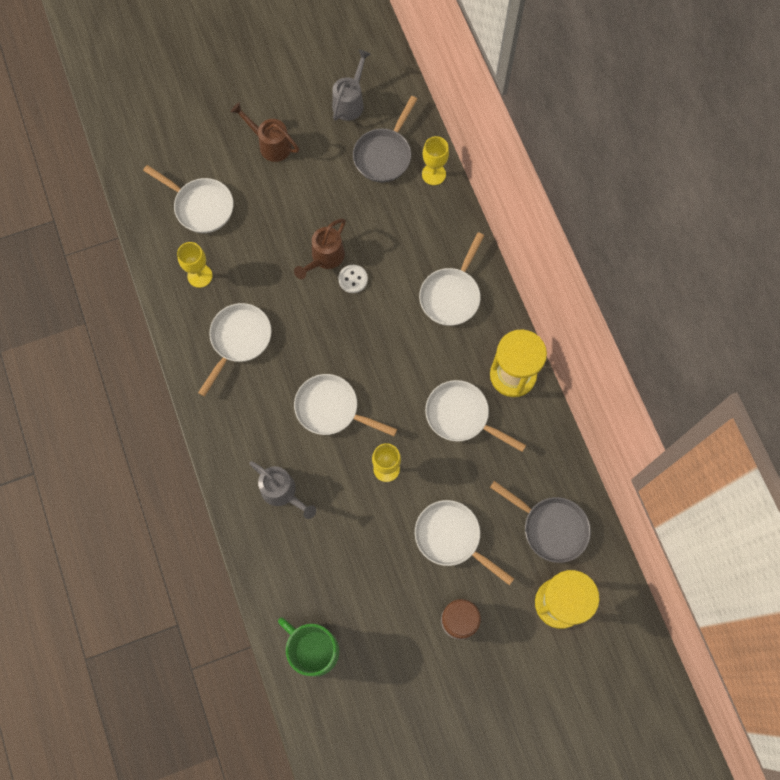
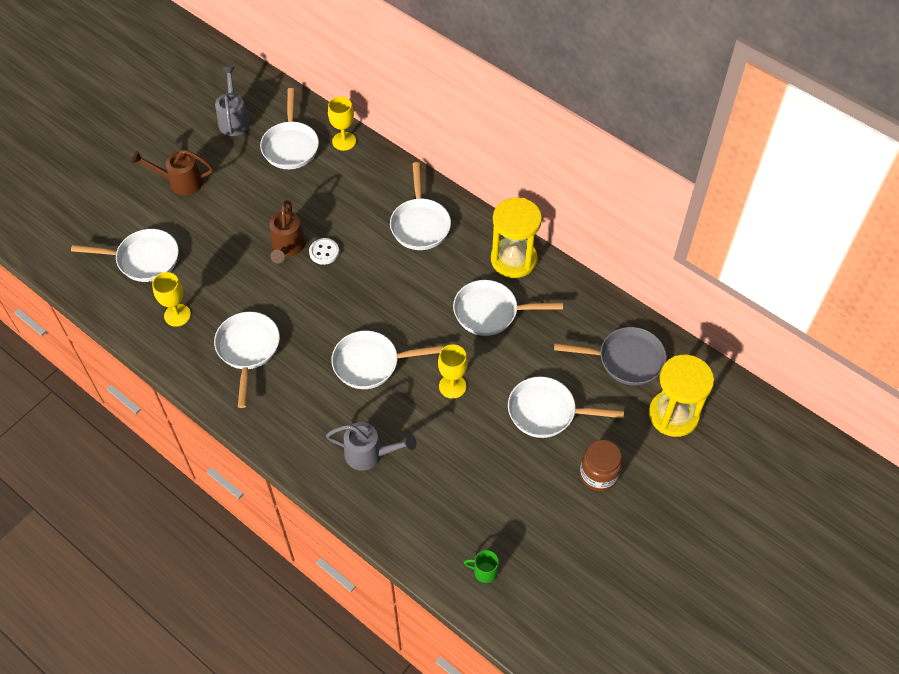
camera: 30 degrees left, 15 degrees down
(313, 649) = (484, 571): green mug -> green mug, size x0.46
(384, 155) = (290, 146): grey pan -> white pan

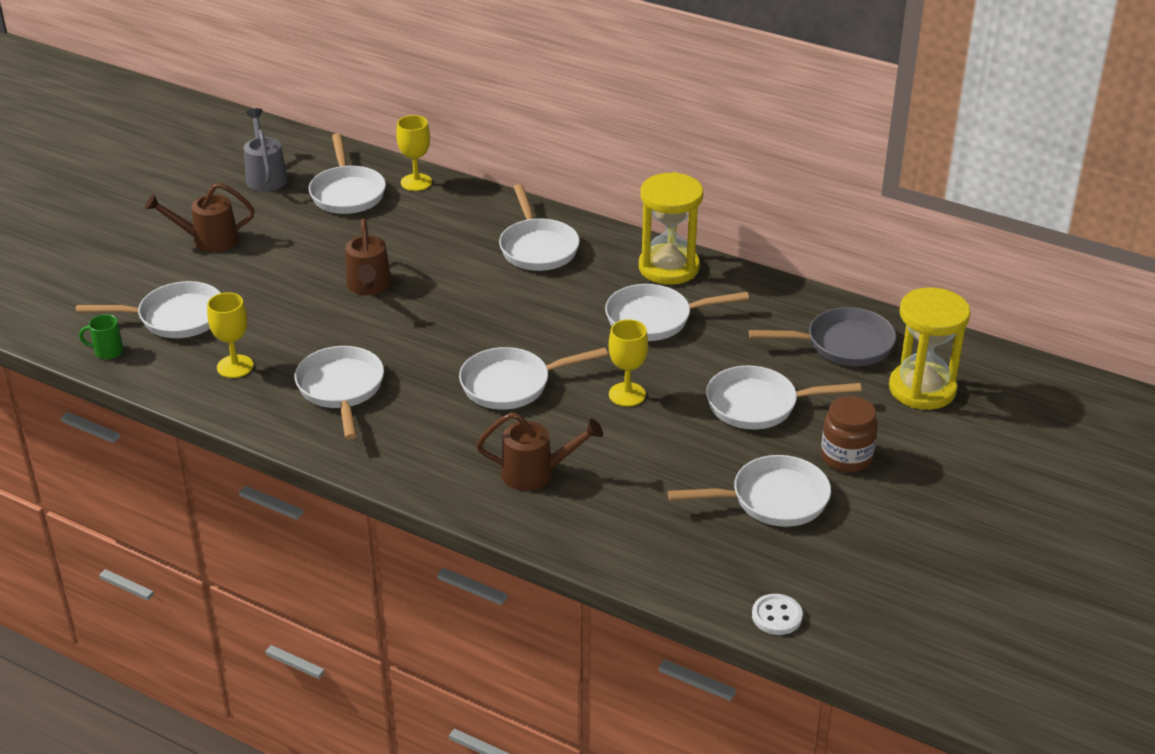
camera: 10 degrees left, 20 degrees down
(324, 252) = (419, 286): white button -> white button (776, 616)
(369, 454) = (536, 473): grey watering can -> brown watering can
(484, 571) = (727, 571): green mug -> green mug (107, 351)
(534, 507) = (773, 499): none -> white pan

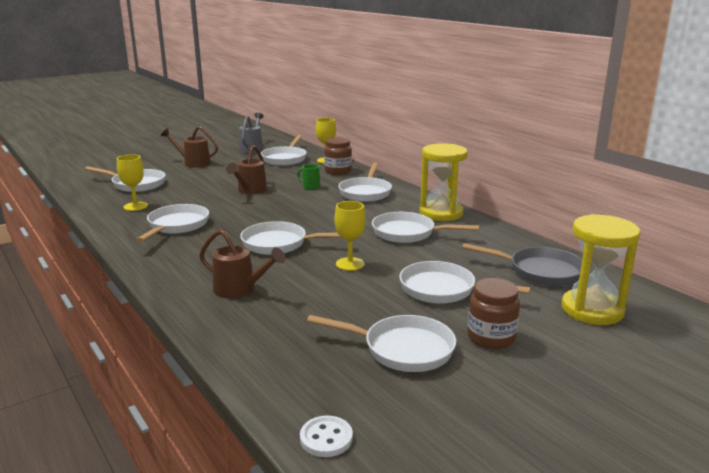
camera: 25 degrees right, 15 degrees down
(107, 351) = (84, 190): green mug -> green mug (310, 187)
(457, 206) = (338, 171): none -> brown jar

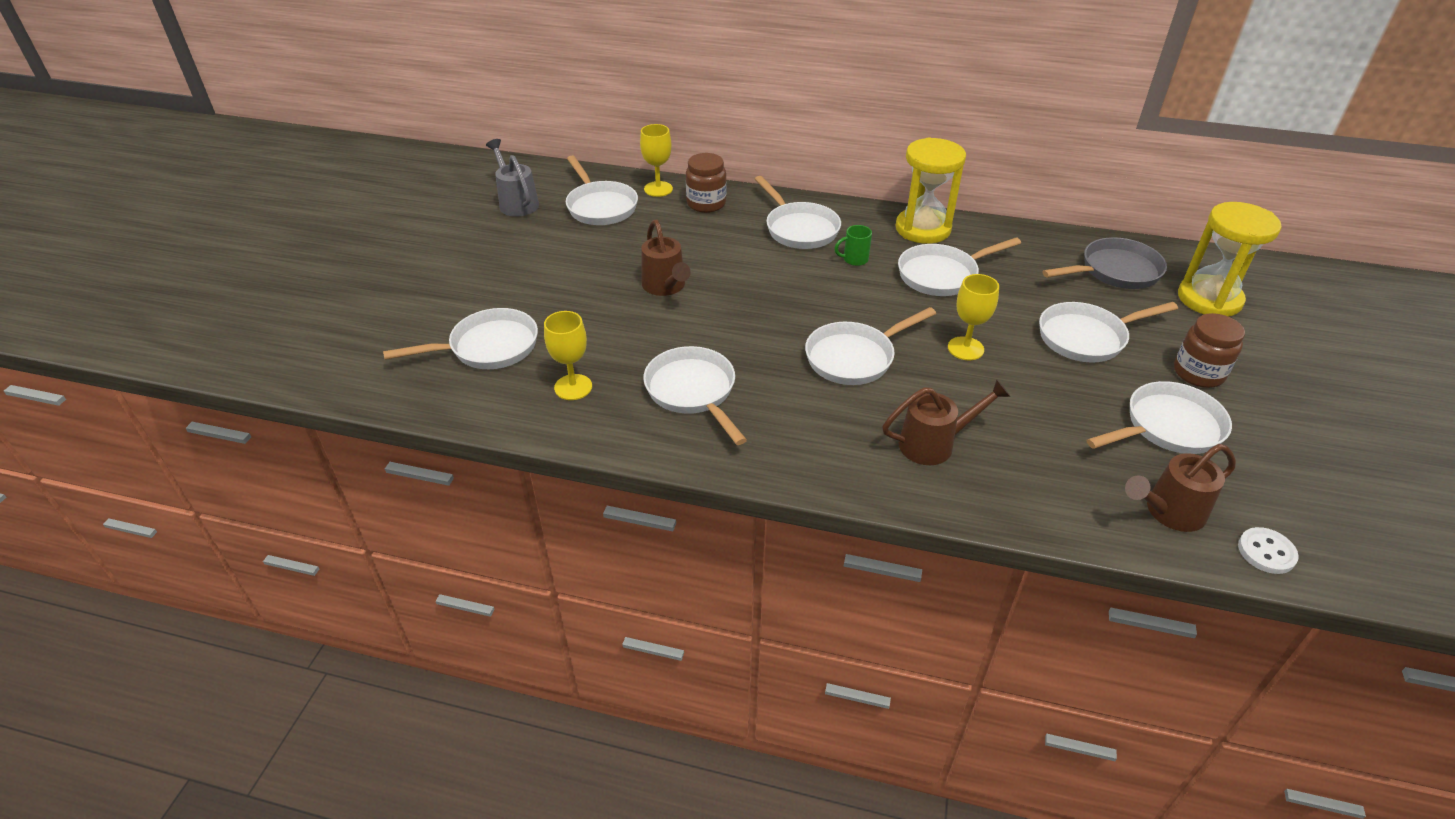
camera: 40 degrees left, 20 degrees up
(193, 163) = (488, 267): brown watering can -> brown watering can (1168, 512)
(310, 187) = (724, 247): green mug -> green mug (854, 259)

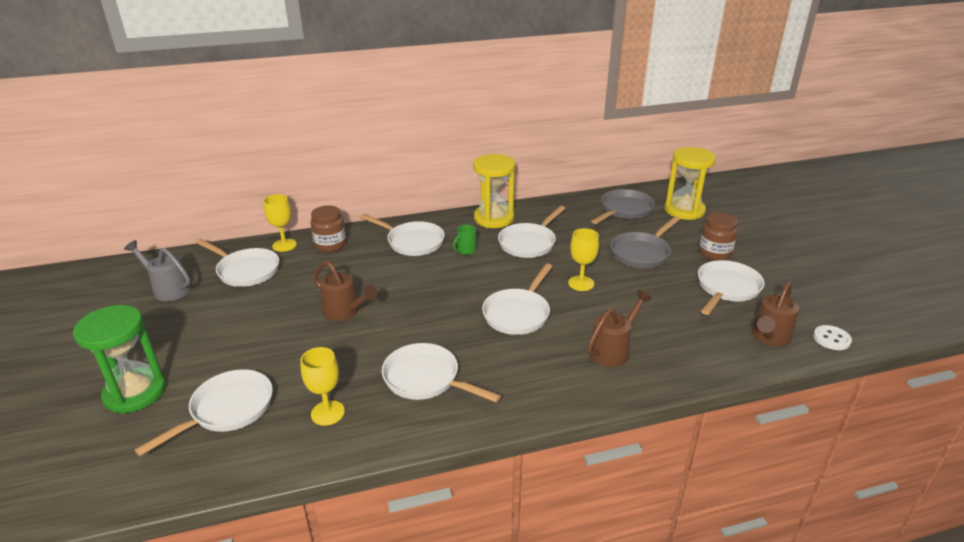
camera: 30 degrees left, 10 degrees down
(424, 299) = (135, 393): none -> green hourglass
(1086, 337) = (642, 253): white pan -> grey pan

